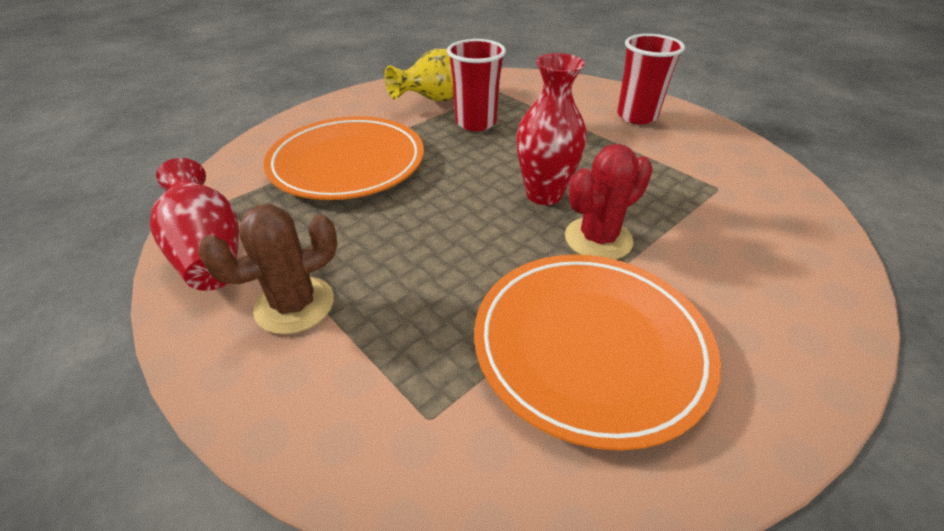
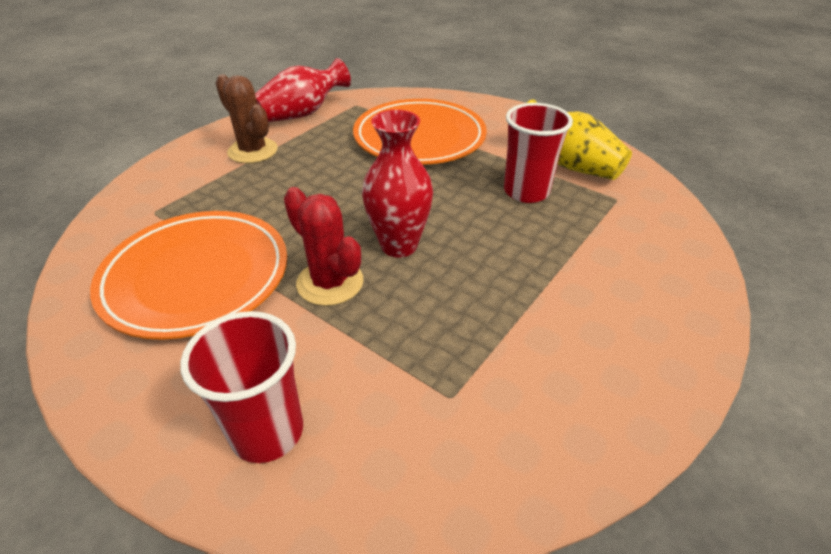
camera: 80 degrees right, 0 degrees up
(637, 116) = (625, 324): red cup -> red cup (267, 431)

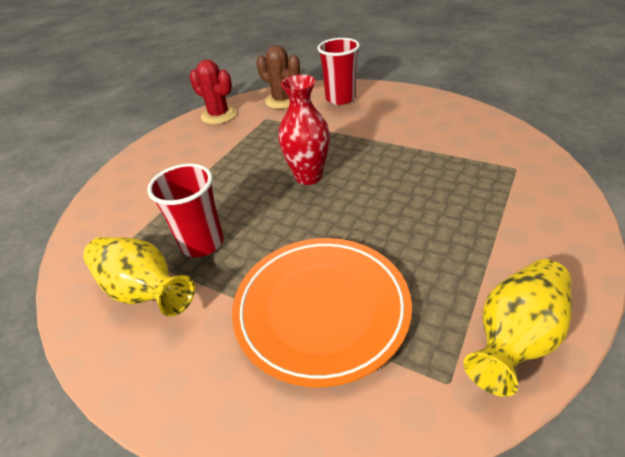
camera: 175 degrees right, 0 degrees up
(196, 277) = (430, 137): orange plate -> none
(253, 151) = (508, 248): brown cactus -> brown cactus (282, 100)
(302, 114) = (515, 337): red vase -> yellow vase
(330, 282) = (344, 148): red cactus -> red cactus (219, 115)

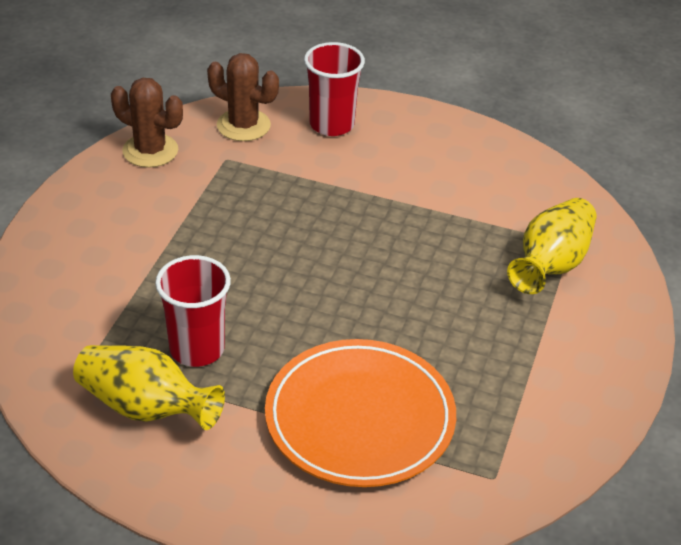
camera: 15 degrees left, 0 degrees up
(219, 115) = (150, 151): red cactus -> brown cactus
(308, 176) = (311, 256): red vase -> none
(515, 337) = (556, 435): yellow vase -> yellow vase (551, 264)

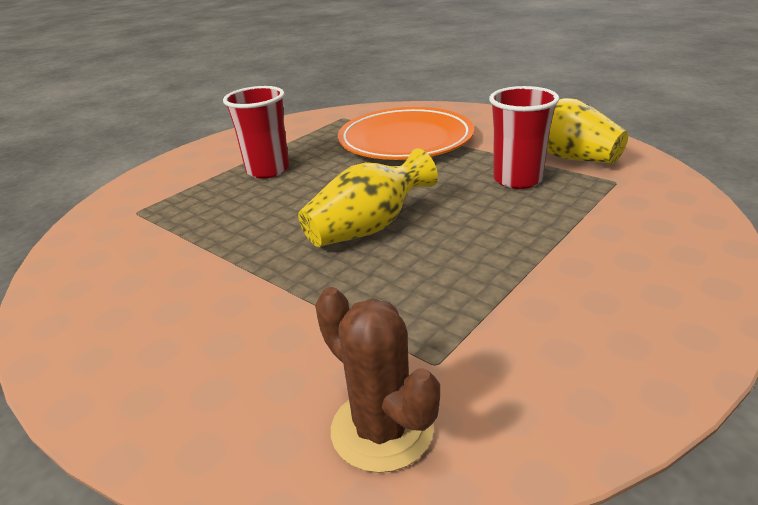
camera: 155 degrees left, 10 degrees down
(150, 151) = (565, 404): brown cactus -> none
(332, 124) = (233, 399): red cup -> red cup (268, 170)
(551, 264) = (173, 200): yellow vase -> yellow vase (368, 228)

